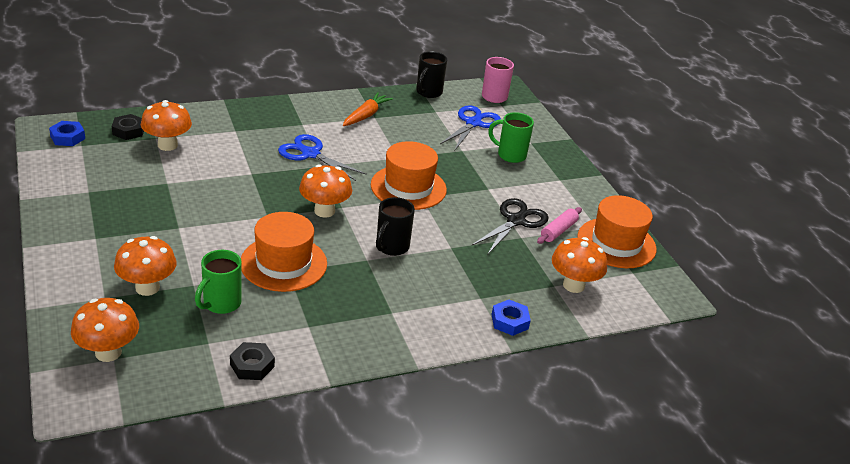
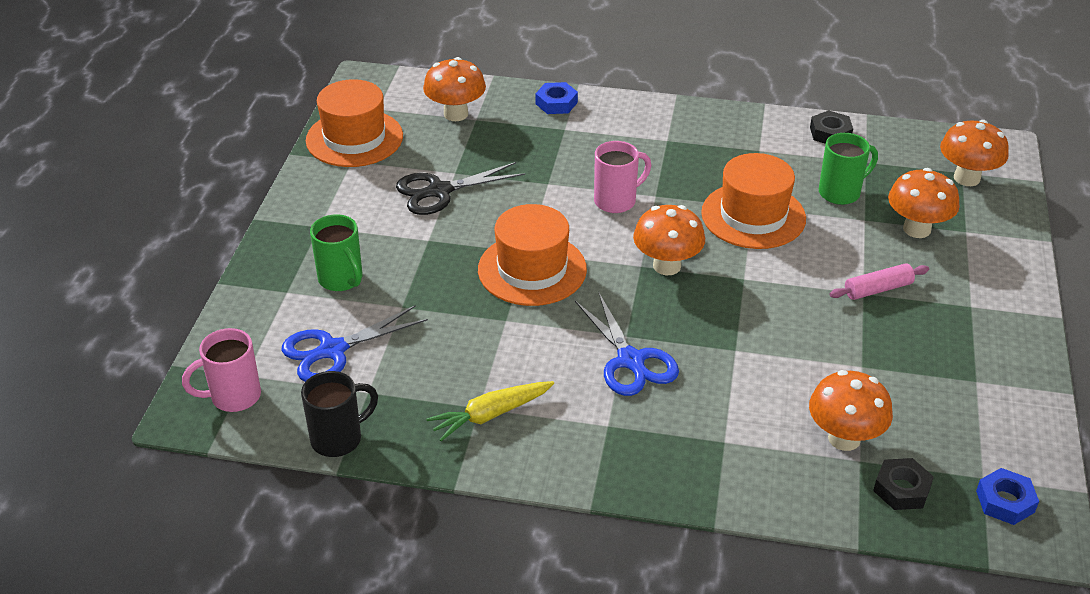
camera: 145 degrees left, 5 degrees up
(366, 115) = (490, 415): orange carrot -> yellow carrot
(391, 247) = (616, 201): black mug -> pink mug
(558, 231) = (403, 167): pink rolling pin -> pink rolling pin (878, 289)

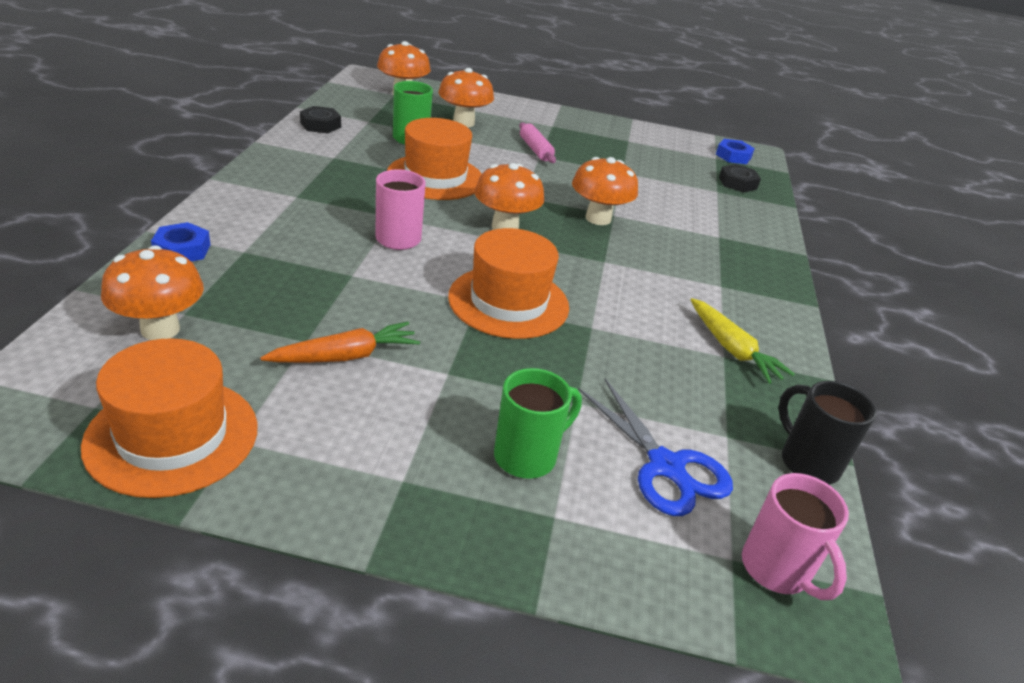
camera: 95 degrees left, 5 degrees down
(440, 191) = (345, 356): black scissors -> orange carrot
(630, 360) = (637, 263): blue scissors -> none
(844, 438) = (698, 192): orange mushroom -> orange mushroom (598, 218)

